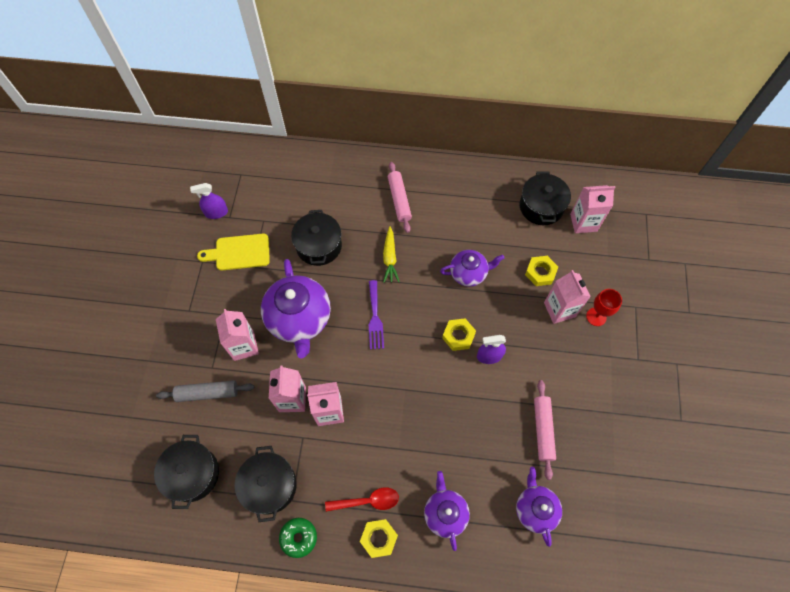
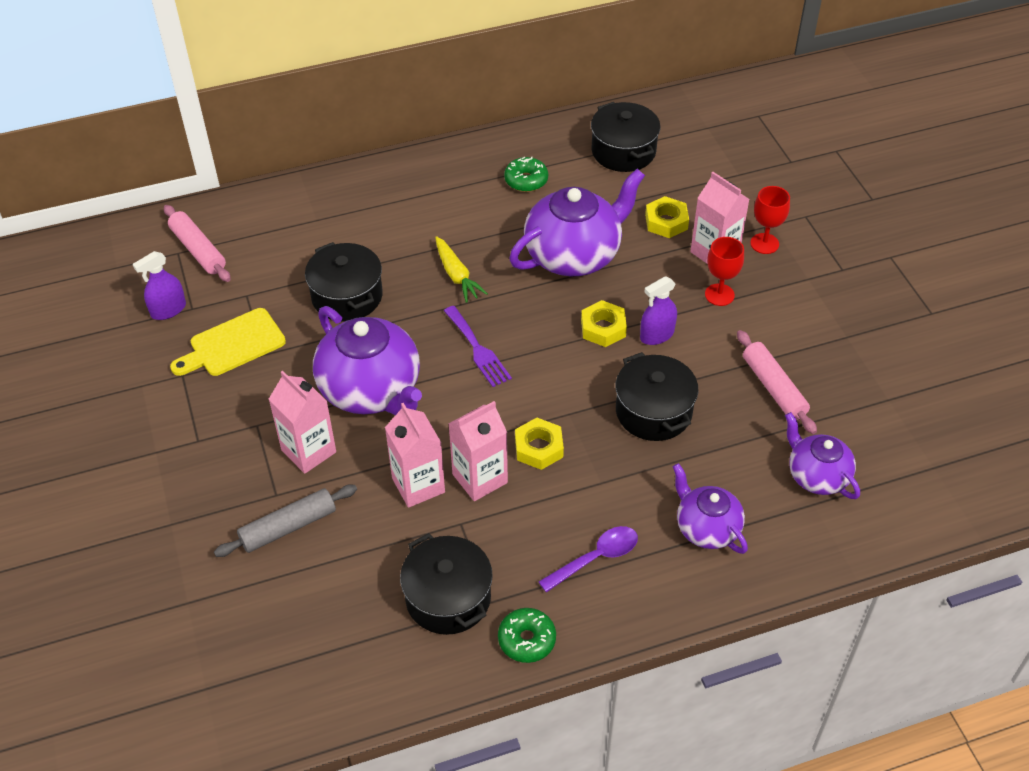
camera: 25 degrees left, 15 degrees down
(192, 474) = (325, 631): black pot -> black pot (653, 411)
(367, 501) = (595, 558): red spoon -> purple spoon
(379, 538) = (637, 593): yellow nut -> yellow nut (539, 448)
(399, 200) = (429, 206): pink rolling pin -> pink rolling pin (198, 250)
(468, 204) = (526, 180): none -> green donut
(468, 273) = (574, 255): purple teapot -> purple teapot, size x1.72
(545, 343) = (719, 295): none -> red goblet
(583, 222) = (687, 150): pink carton -> none

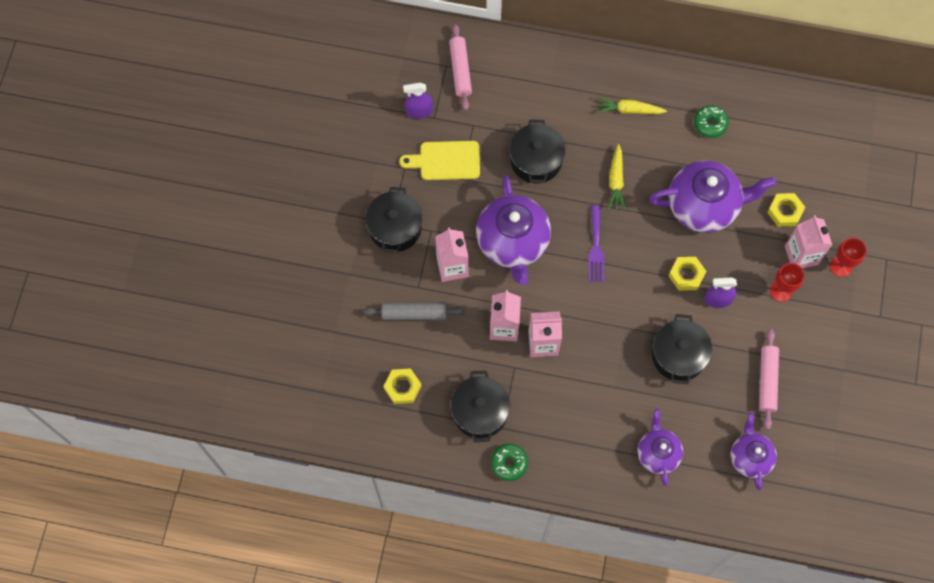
camera: 30 degrees right, 20 degrees up
(426, 205) = (629, 110): none -> yellow carrot
(539, 448) = (591, 341): yellow nut -> yellow nut (402, 387)
(595, 558) = (579, 435): purple spoon -> none
(623, 151) = (795, 133): black pot -> black pot (395, 228)

